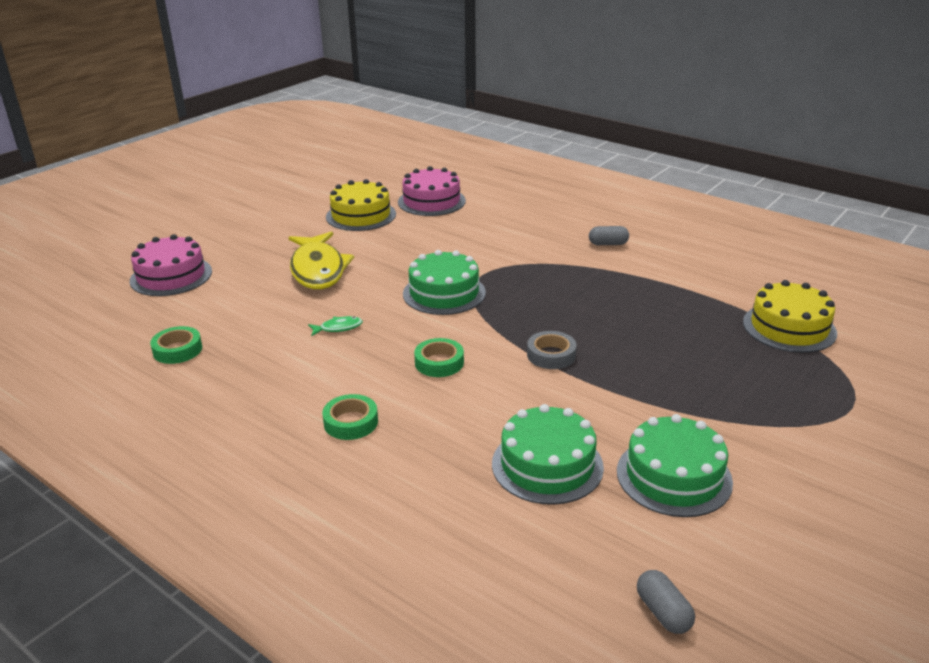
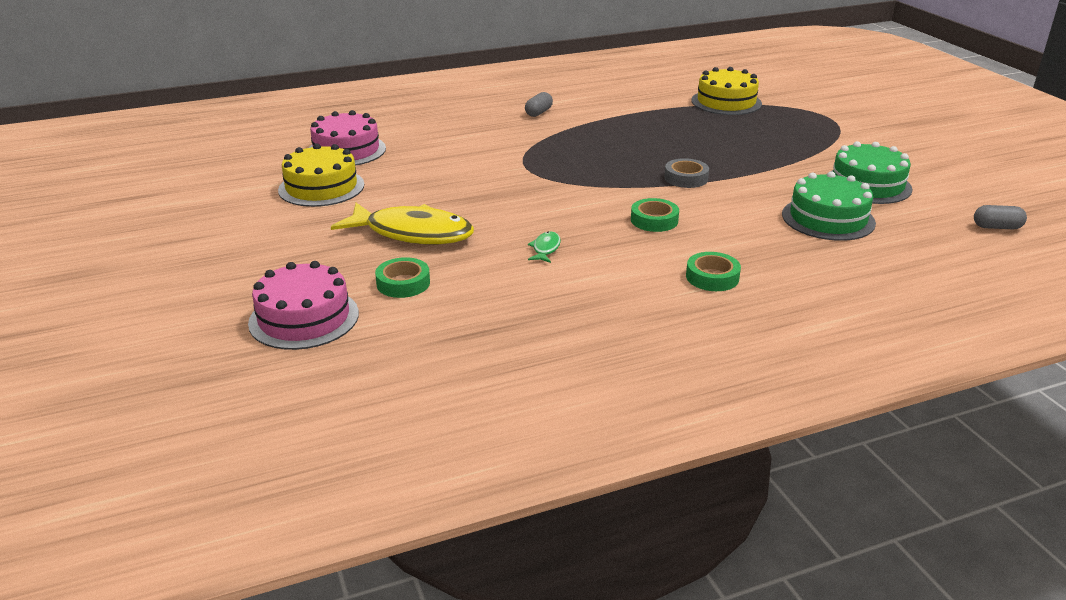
camera: 60 degrees left, 0 degrees up
(177, 350) = (490, 341): green tape -> green tape (403, 283)
(444, 293) = (539, 190): green cake -> none

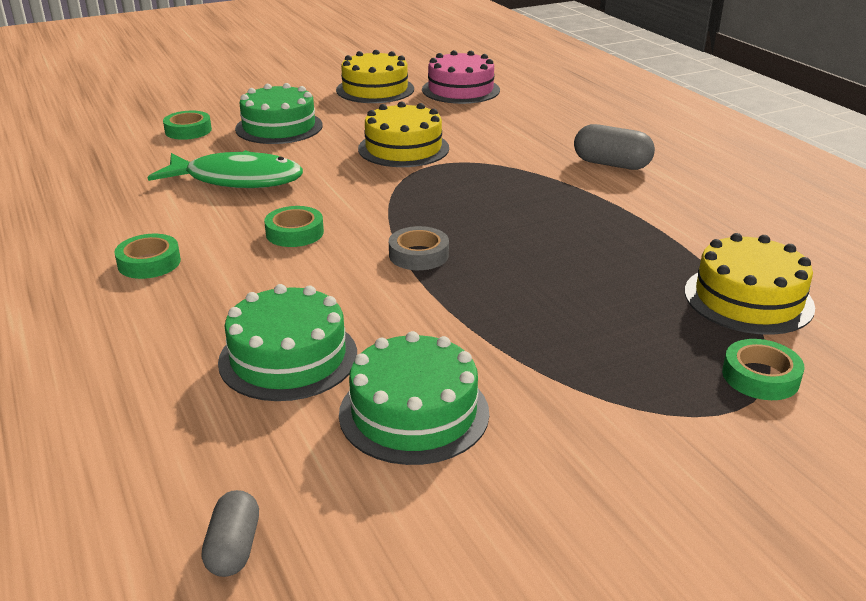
camera: 85 degrees right, 0 degrees up
(304, 318) = (147, 106): pink cake -> none
(412, 233) = (279, 127): yellow fish -> green cake
(488, 178) = (403, 148): none -> yellow cake
(538, 112) = (611, 164): grey capsule -> grey capsule, size x1.58
(545, 249) = (237, 180): green fish -> green fish, size x2.49
(801, 110) = (760, 377): none -> green tape

